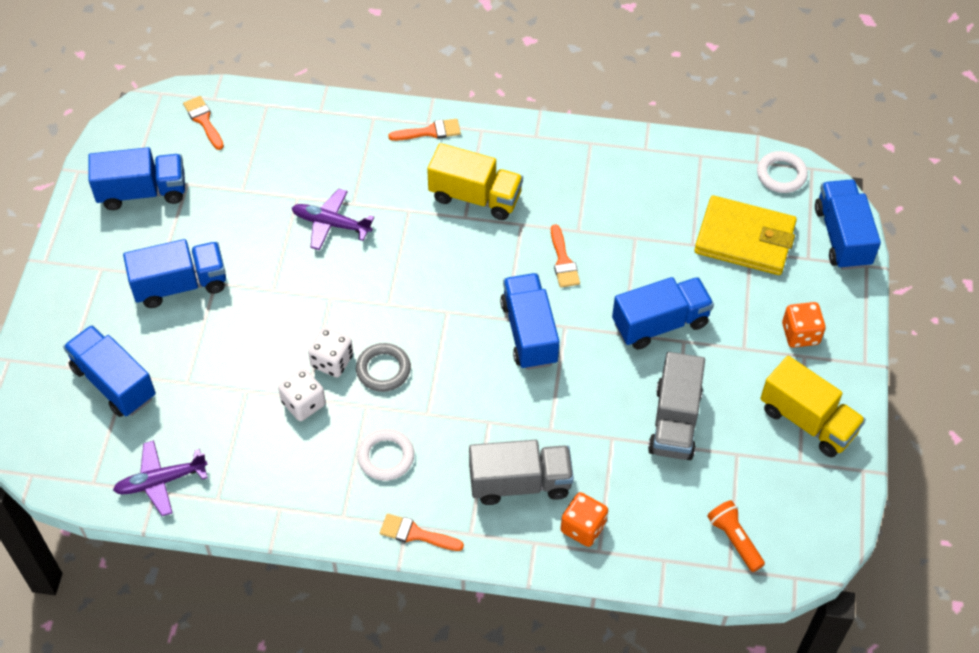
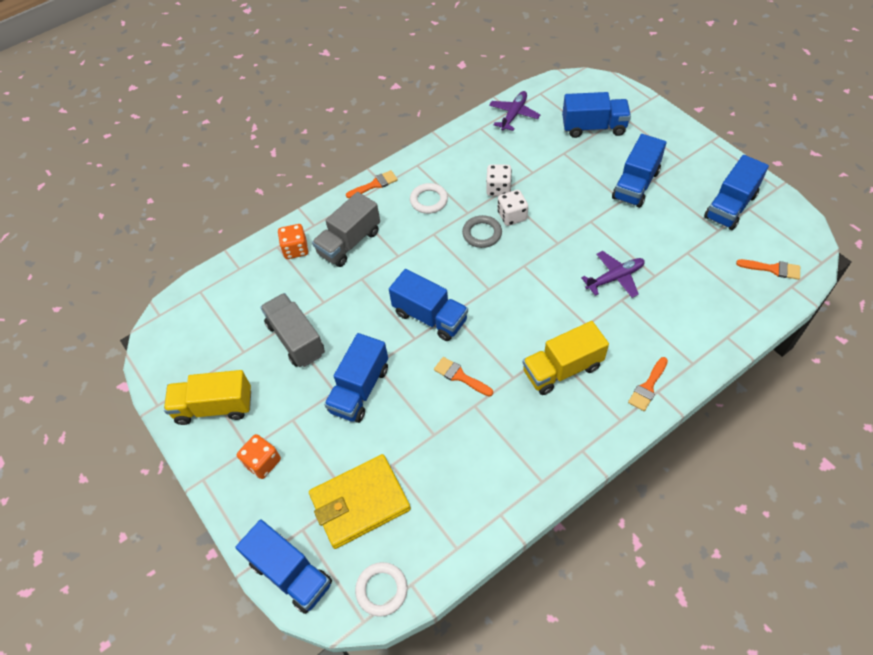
camera: 140 degrees right, 0 degrees up
(734, 539) = (208, 306): orange flashlight -> none

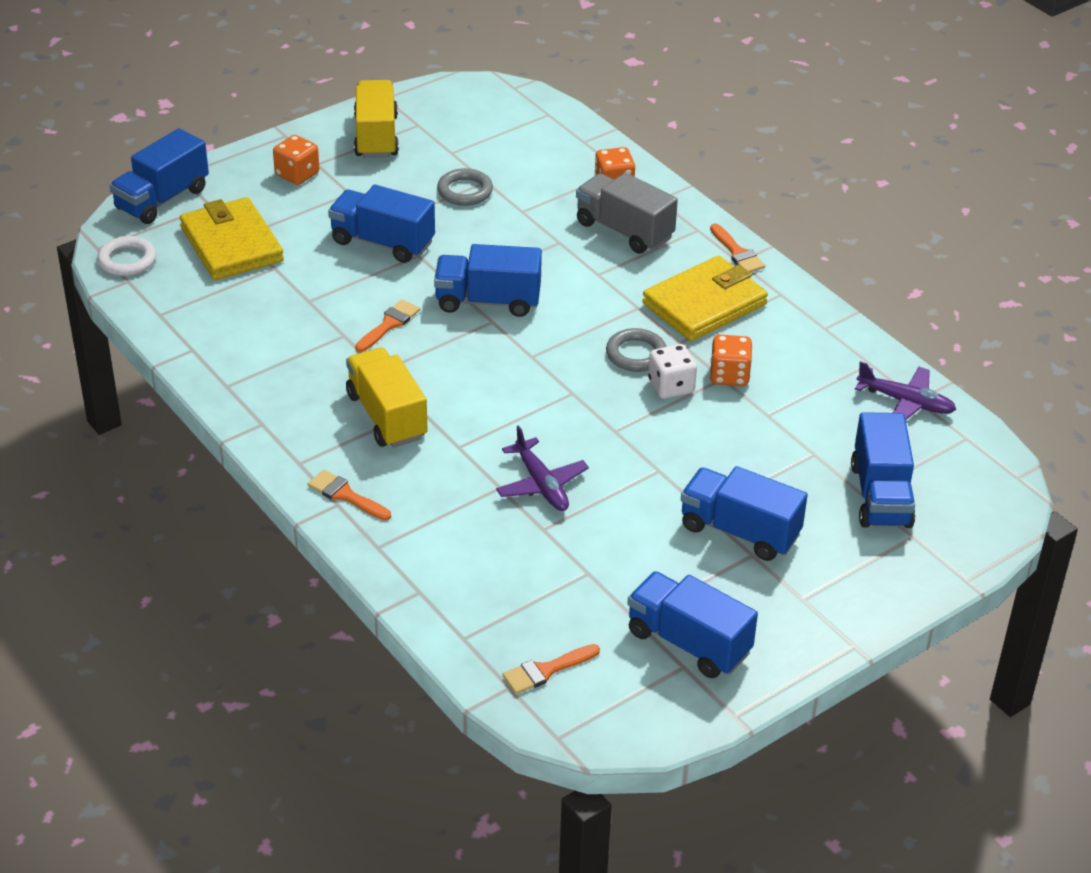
camera: 85 degrees right, 15 degrees down
(296, 339) = (465, 191): grey truck -> grey ring
(429, 200) = (704, 304): white ring -> yellow wallet
(430, 317) = (488, 301): blue truck -> blue truck turned 60 degrees clockwise
(498, 189) = (729, 375): white dice -> orange dice
(773, 269) = (546, 670): orange brush -> orange brush turned 45 degrees clockwise

